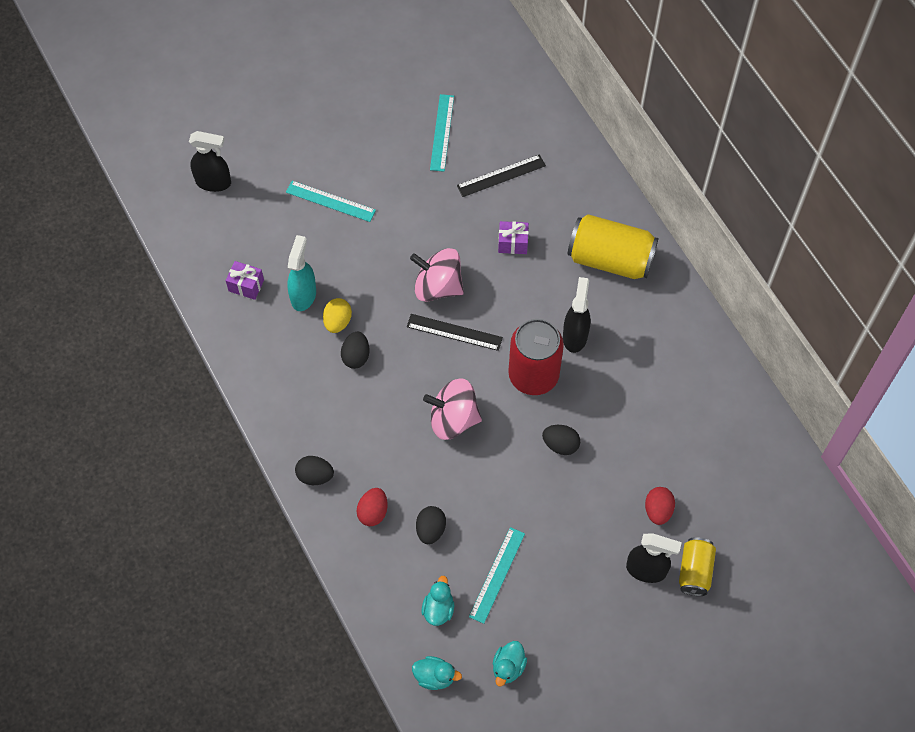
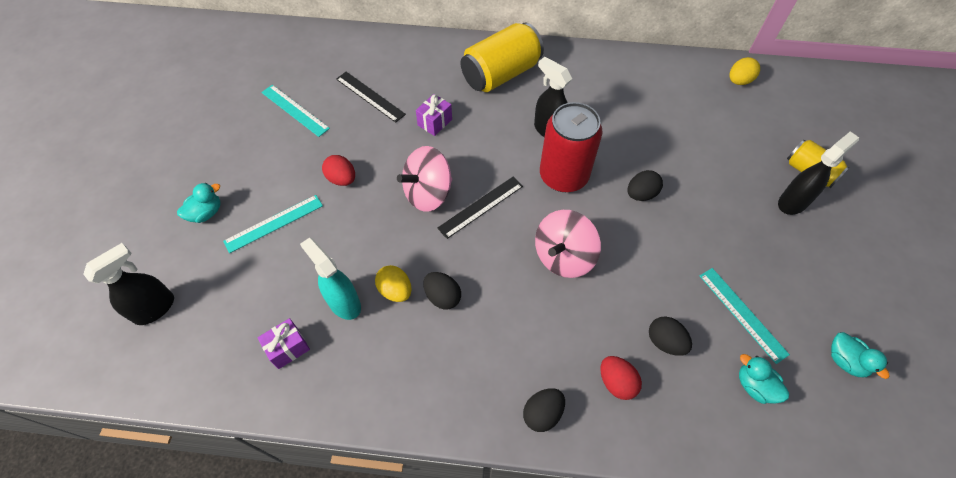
camera: 55 degrees left, 5 degrees down
(435, 676) = (830, 435): turquoise duck -> turquoise duck (206, 213)
(501, 176) = (370, 96): black ruler -> black ruler turned 60 degrees counterclockwise
(658, 510) = (741, 165): red egg -> red egg (342, 179)
(769, 464) = (739, 81): none -> yellow egg

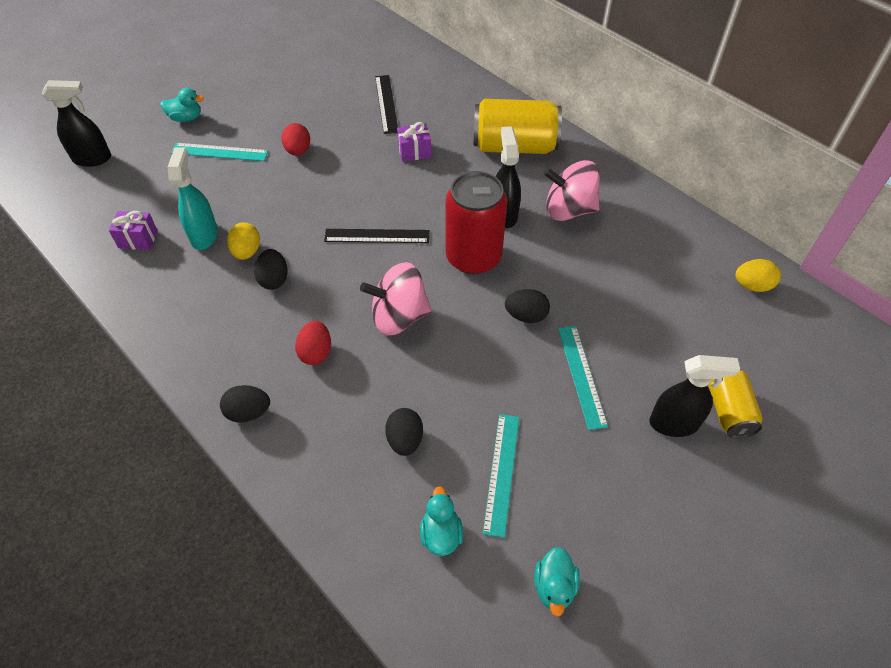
camera: 40 degrees right, 5 degrees down
(294, 110) = (320, 82): turquoise ruler -> turquoise ruler (581, 375)
(428, 193) = (348, 200): pink spinning top -> pink spinning top (568, 210)
(616, 382) = (329, 437): red egg -> red egg (316, 352)

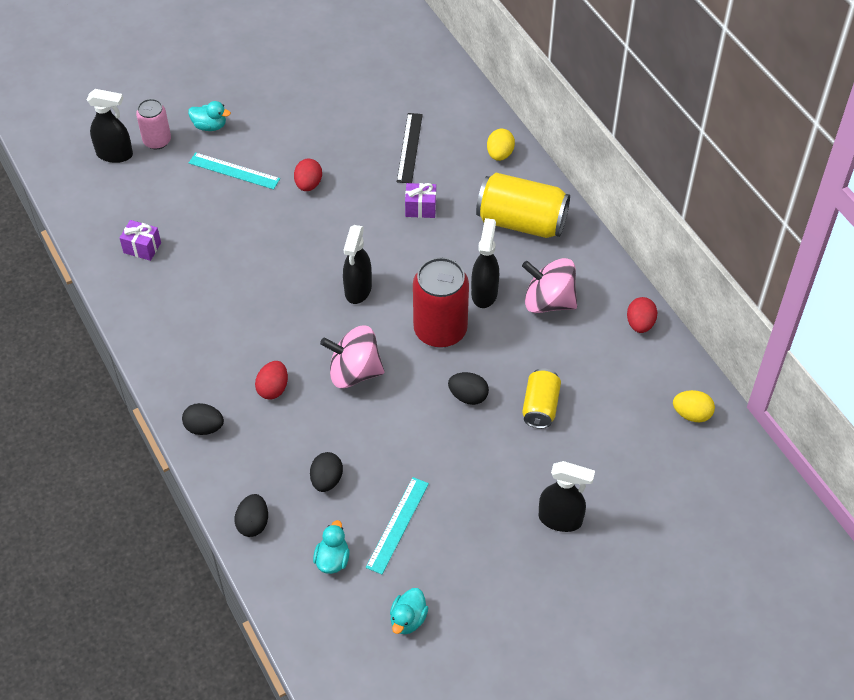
camera: 15 degrees right, 0 degrees up
(134, 139) = (157, 141): none -> pink can
(204, 235) = (201, 256): turquoise spray bottle -> none
(247, 252) = (236, 281): yellow egg -> yellow egg (500, 154)
(274, 279) = (253, 313): black egg -> black egg (253, 523)
(377, 236) = (358, 290): black ruler -> black spray bottle
(581, 375) = (496, 460): turquoise ruler -> none
(663, 213) = (640, 324): none -> red egg
(728, 411) = (613, 520): yellow can -> yellow can (540, 407)

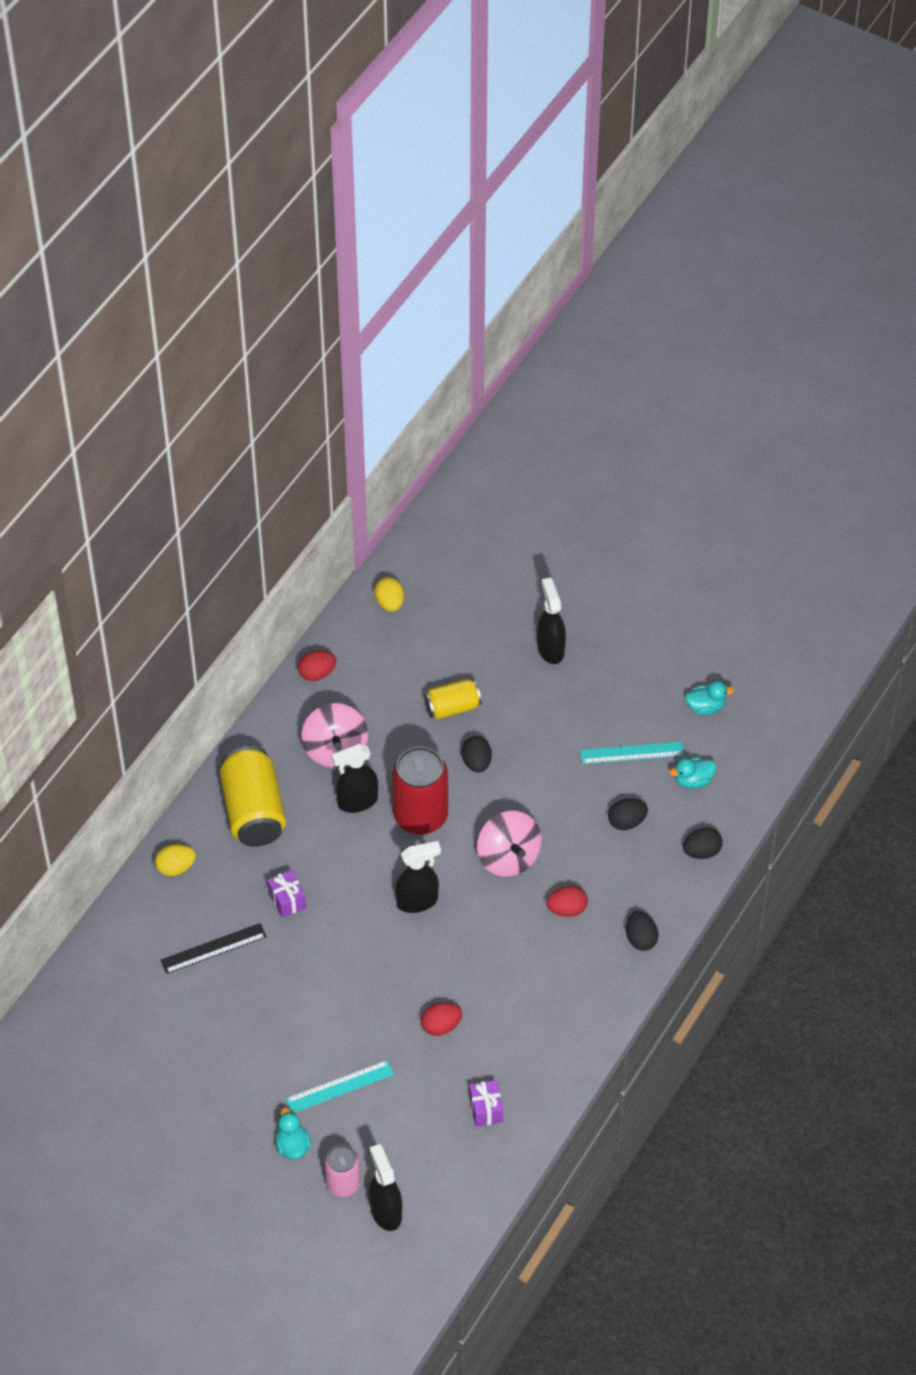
camera: 120 degrees left, 0 degrees up
(234, 171) = (339, 1087): turquoise ruler -> turquoise ruler turned 75 degrees clockwise
(308, 184) = (316, 1011): red egg -> red egg (441, 1026)

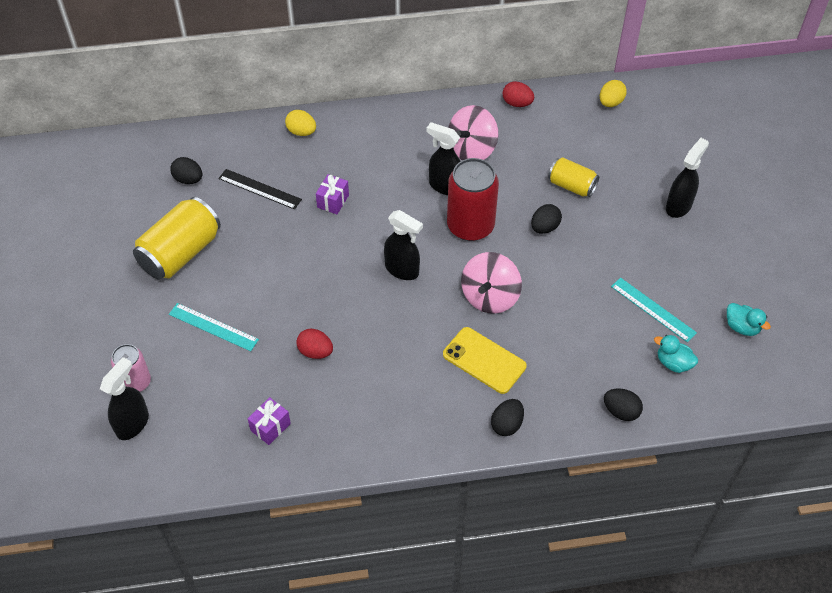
camera: 50 degrees right, 0 degrees up
(253, 811) = (382, 140): yellow can -> yellow can (181, 253)
(292, 1146) = (143, 332): turquoise duck -> none
(567, 909) = (484, 360): red egg -> yellow phone
(626, 822) = (594, 346): black egg -> black egg (188, 179)

